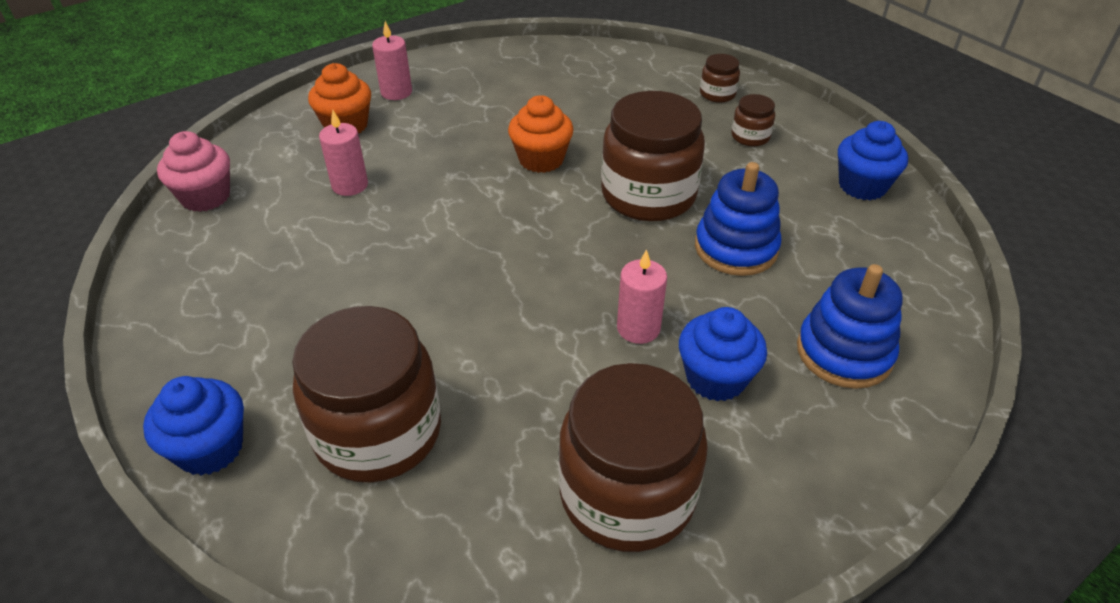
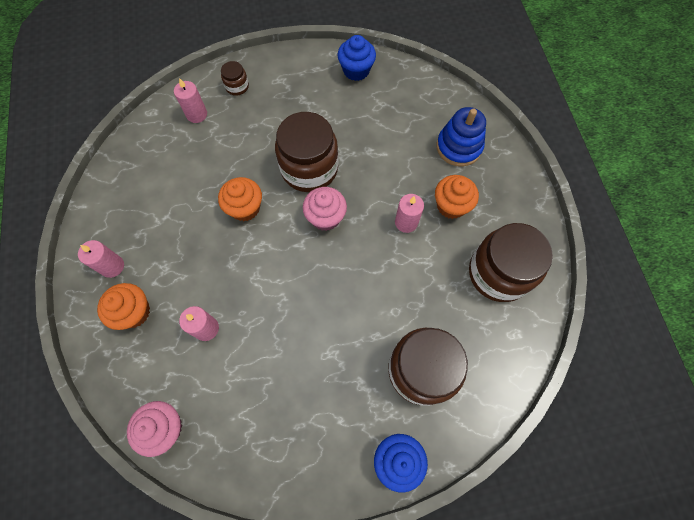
camera: 65 degrees left, 25 degrees up
(581, 236) = (325, 217): none -> pink cupcake
(645, 79) = (197, 114): none -> pink candle
(715, 378) = (451, 205): blue cupcake -> orange cupcake
(736, 248) = (372, 151): blue stacking toy -> none
(750, 136) = (287, 94): brown jar -> none

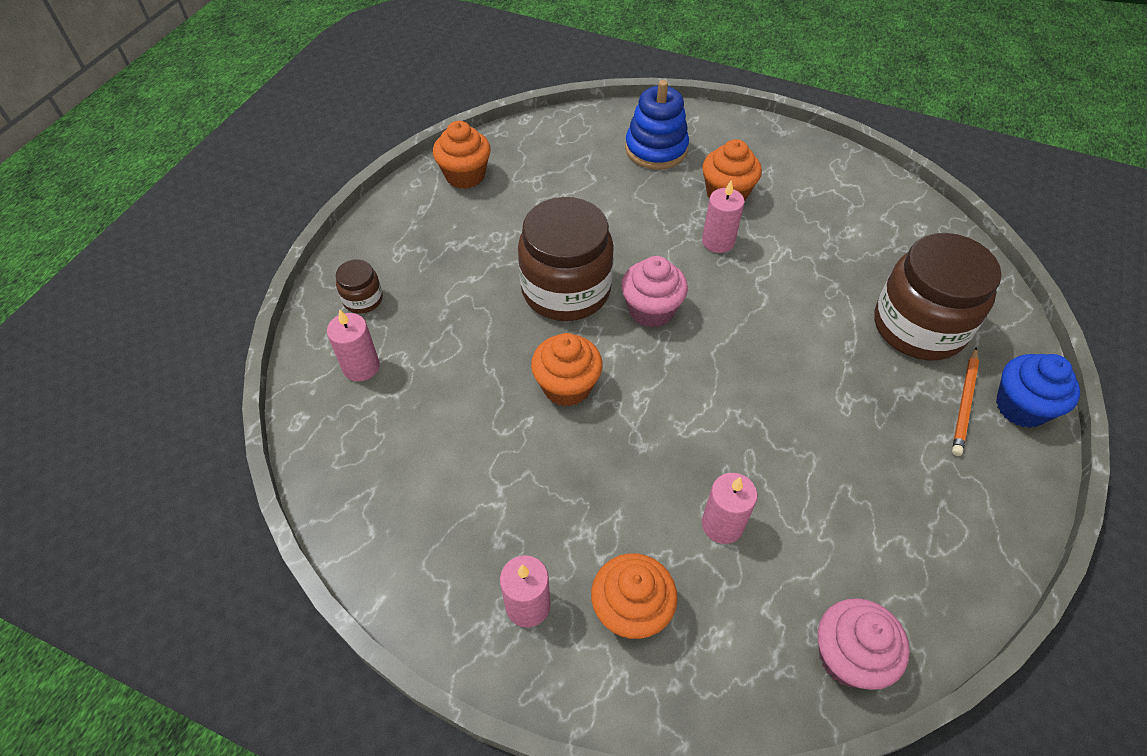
camera: 55 degrees left, 15 degrees down
(356, 70) = (465, 175): blue cupcake -> orange cupcake
(376, 423) = (965, 403): none -> orange pencil
(498, 273) = (839, 202): brown jar -> none

